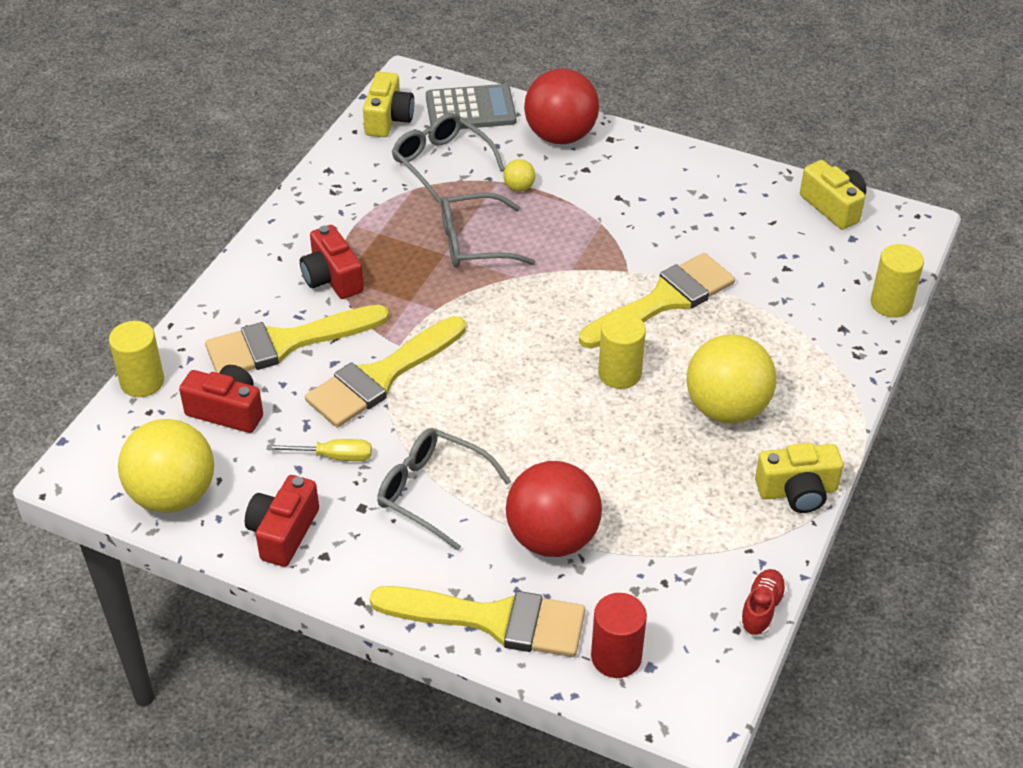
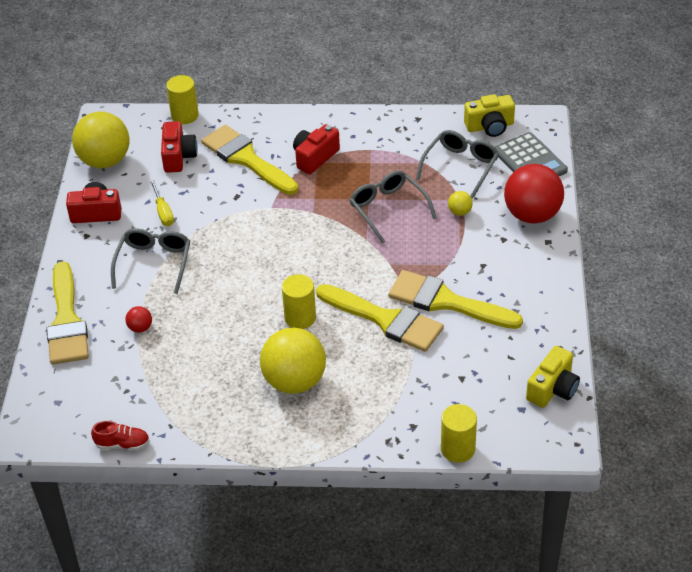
camera: 70 degrees right, 0 degrees up
(381, 376) = (239, 209): yellow brush -> yellow brush (446, 302)
(552, 538) = (140, 328): red ball -> red ball, size x0.42
(616, 657) = (59, 384): red cylinder -> none
(797, 491) = (234, 438): yellow camera -> none

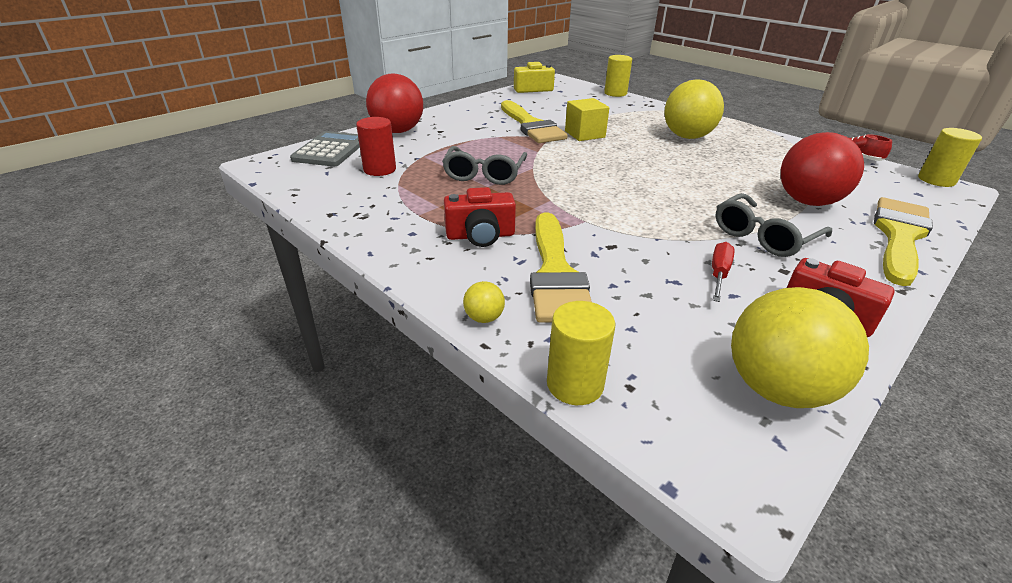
camera: 140 degrees left, 10 degrees down
(140, 328) = (807, 202): red ball -> red ball, size x2.39
(163, 212) = (718, 274): yellow screwdriver -> red screwdriver
(178, 157) = (643, 325): red camera -> none
(300, 317) = (647, 156): yellow cylinder -> yellow cylinder (936, 180)
(385, 320) = (584, 134): yellow brush -> yellow cube
(459, 212) = (437, 151): yellow ball -> yellow ball (484, 318)
(460, 167) = (380, 169): grey glasses -> red cylinder
(490, 126) = (298, 179): yellow camera -> none

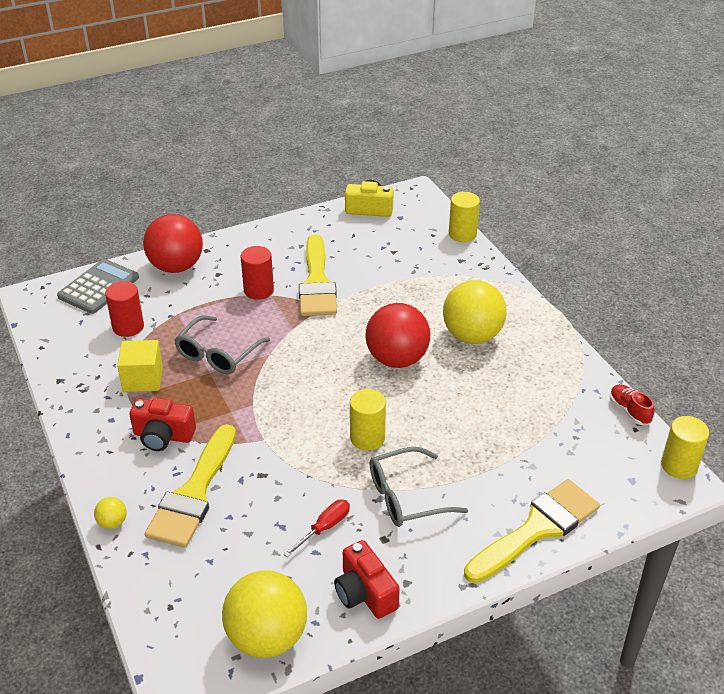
camera: 20 degrees right, 5 degrees up
(485, 135) = (258, 290): none -> red cylinder
(575, 384) = (135, 594): yellow cylinder -> yellow cylinder (367, 438)
(584, 134) = (363, 309): yellow cube -> yellow cube (143, 379)
(807, 202) = (498, 464): red ball -> red ball (397, 359)

